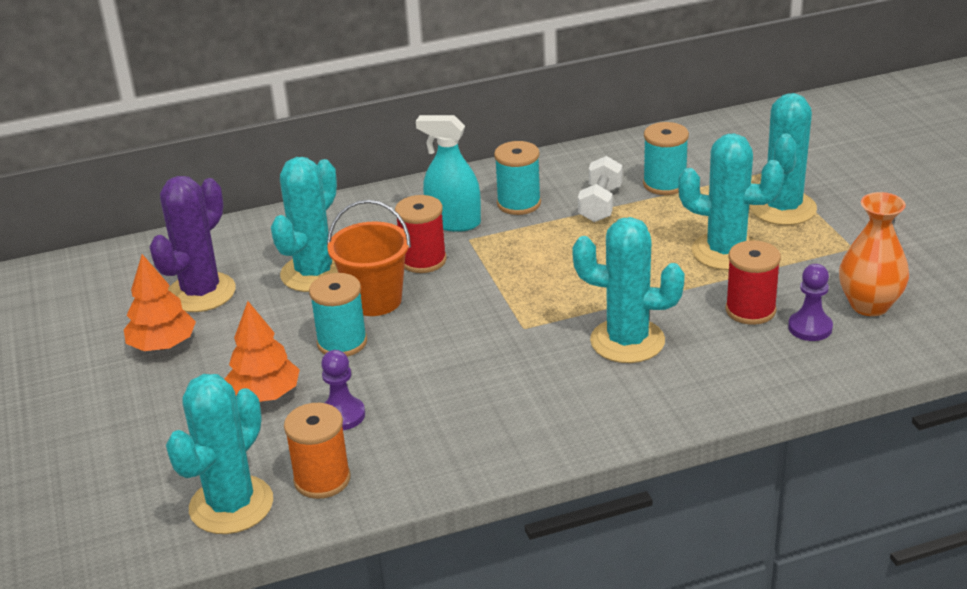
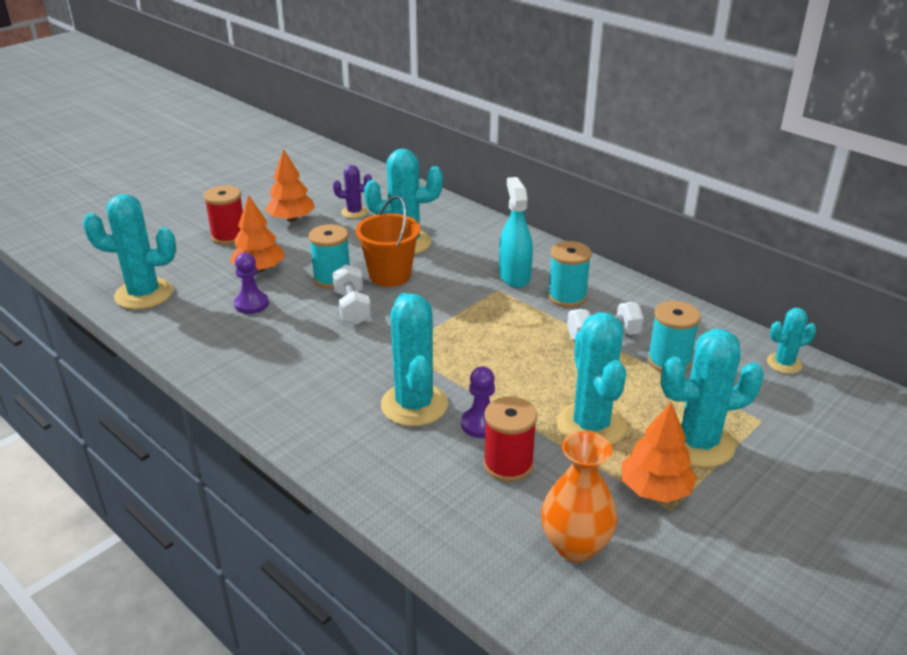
camera: 60 degrees right, 0 degrees up
(201, 293) = (354, 212): purple cactus -> purple cactus, size x0.54
(322, 479) = (181, 318): orange spool -> none
(418, 341) = (352, 308): none -> white dumbbell
(423, 260) = (454, 279): red spool -> red spool (229, 236)
(709, 133) = (784, 363): none -> turquoise cactus
(810, 328) = (507, 511): purple pawn -> purple pawn (481, 424)
(825, 247) = (655, 489): none -> orange tree

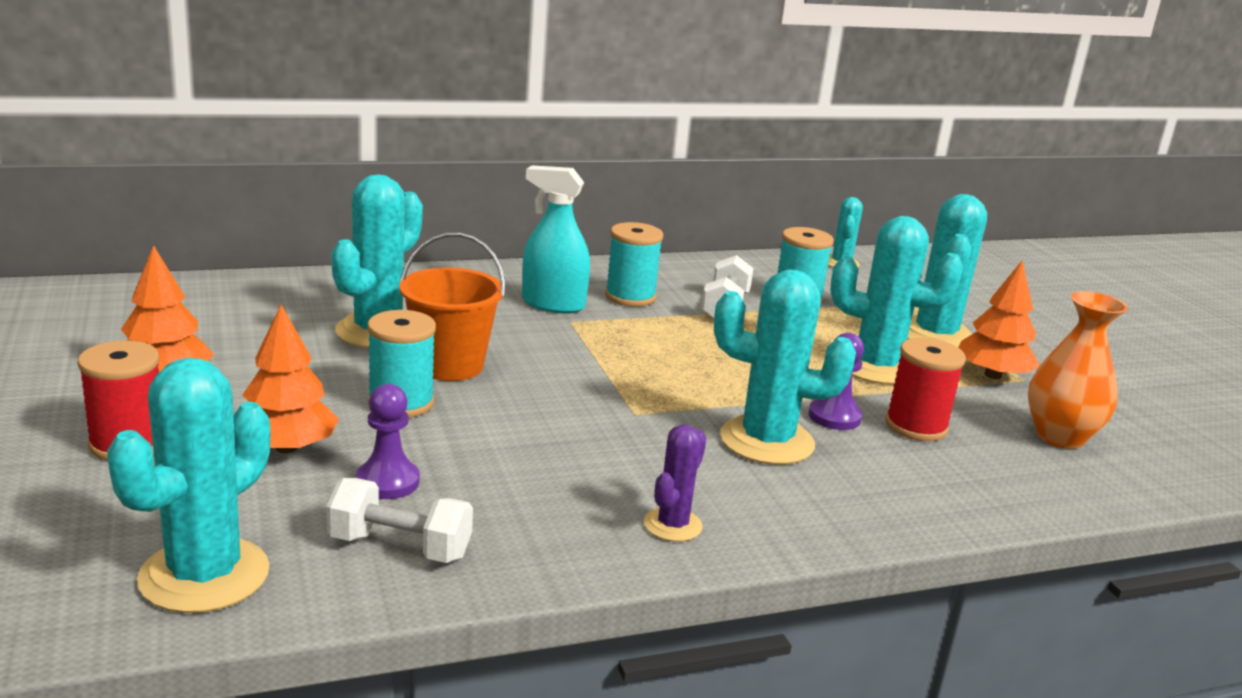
camera: 65 degrees left, 10 degrees down
(352, 308) = (500, 413): white dumbbell -> white dumbbell (400, 547)
(354, 212) = (231, 334): purple cactus -> purple cactus (672, 525)

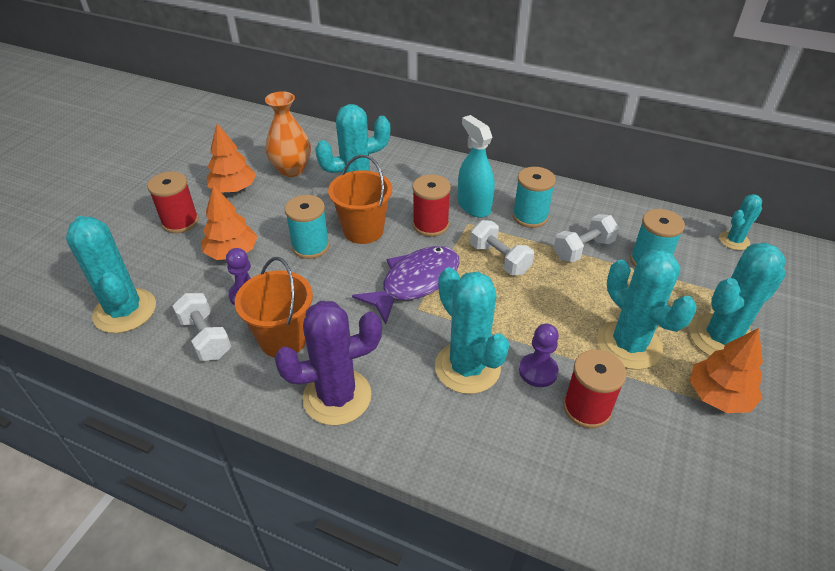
camera: 45 degrees right, 20 degrees up
(204, 575) = (125, 311): turquoise cactus -> turquoise cactus turned 75 degrees clockwise
(516, 503) = (283, 339): none -> orange bucket
(529, 335) = (430, 225): none -> red spool
(595, 392) = (415, 282): none -> purple fish
(655, 341) = (499, 259): none -> white dumbbell
(672, 525) = (337, 397): purple cactus -> purple cactus, size x1.85
(1059, 437) = (694, 478): orange vase -> orange vase (291, 170)

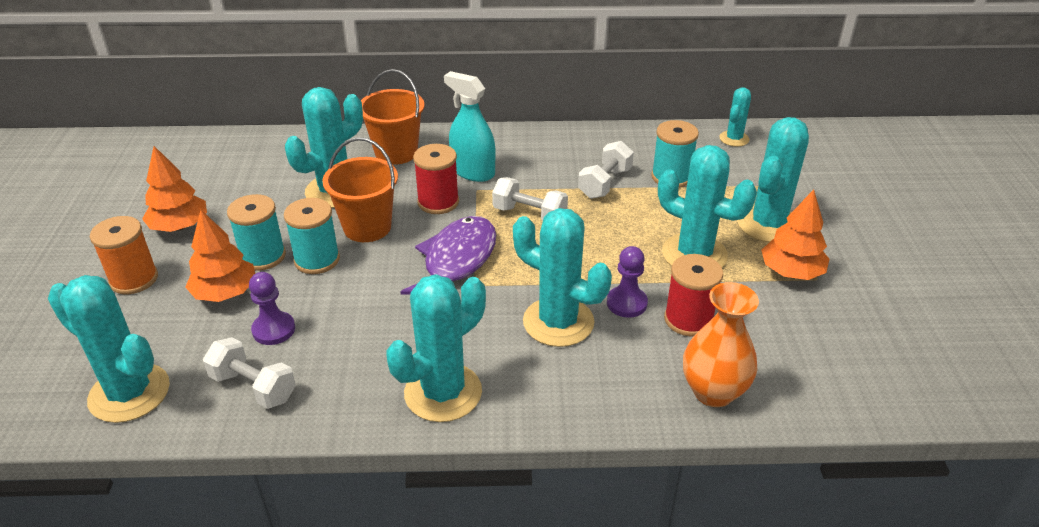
camera: 25 degrees left, 5 degrees down
(180, 222) = (134, 279): red spool -> orange spool
(283, 339) = (347, 359): orange bucket -> orange bucket (396, 152)
(291, 170) = (240, 187): orange vase -> orange vase (713, 392)
(337, 397) = (443, 392): purple cactus -> turquoise cactus
(530, 217) = (536, 167): turquoise spool -> turquoise spool (263, 256)

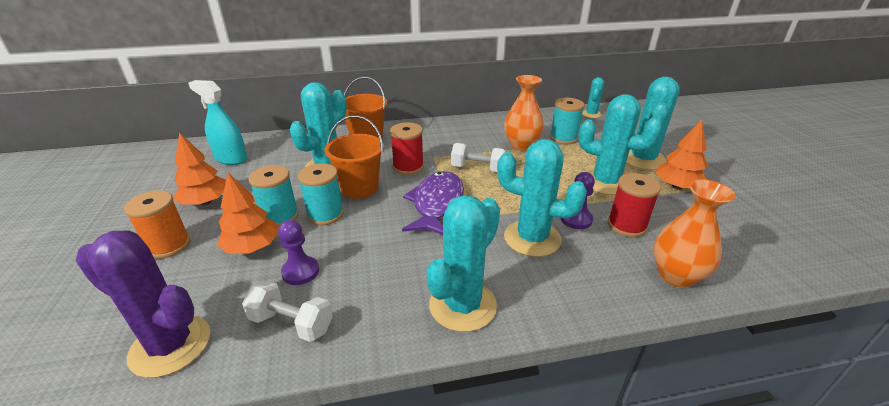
camera: 10 degrees left, 5 degrees down
(129, 393) = (170, 346): turquoise cactus -> purple cactus
(472, 172) = (426, 146): turquoise spray bottle -> turquoise spray bottle (231, 159)
(605, 183) = (521, 145): white dumbbell -> orange vase

